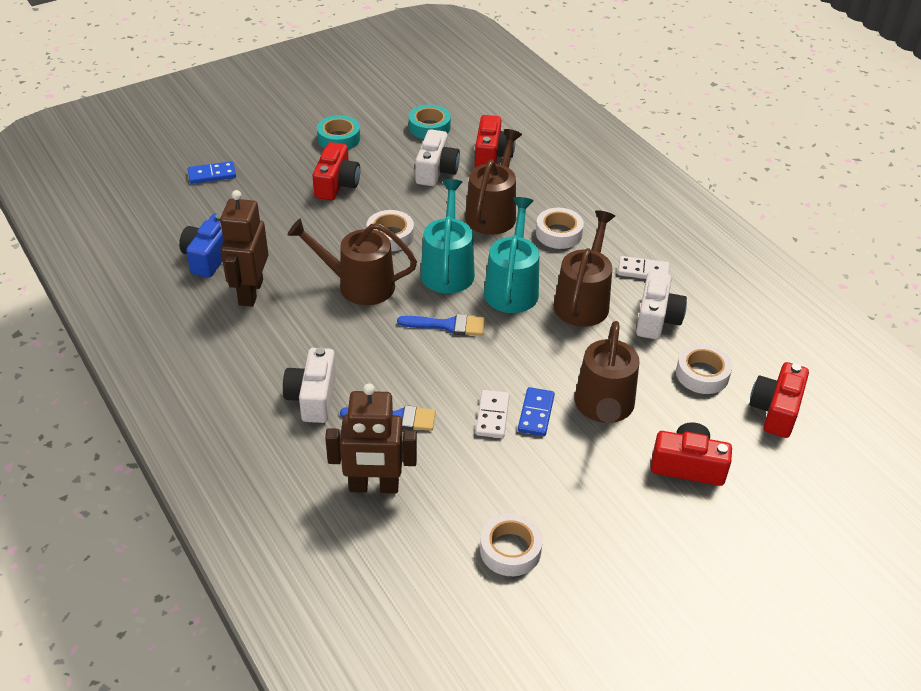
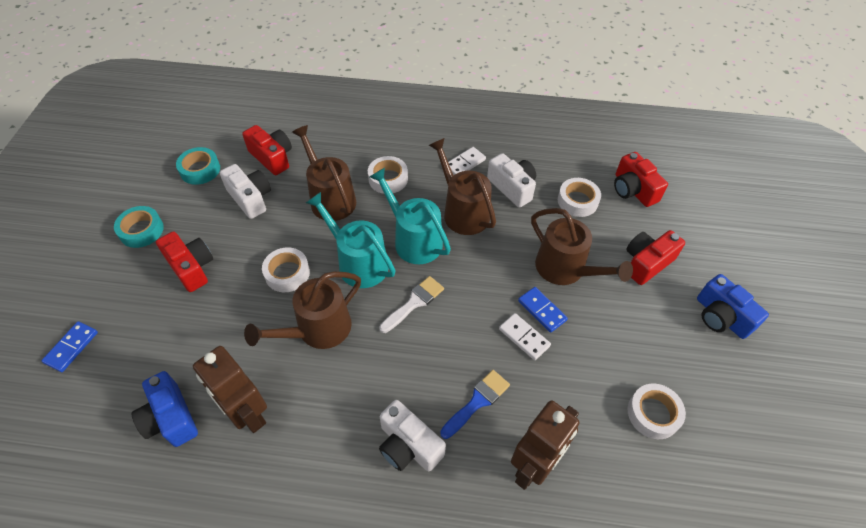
camera: 50 degrees left, 10 degrees up
(448, 325) = (414, 302): blue brush -> white brush
(690, 558) = (721, 317): none -> blue camera

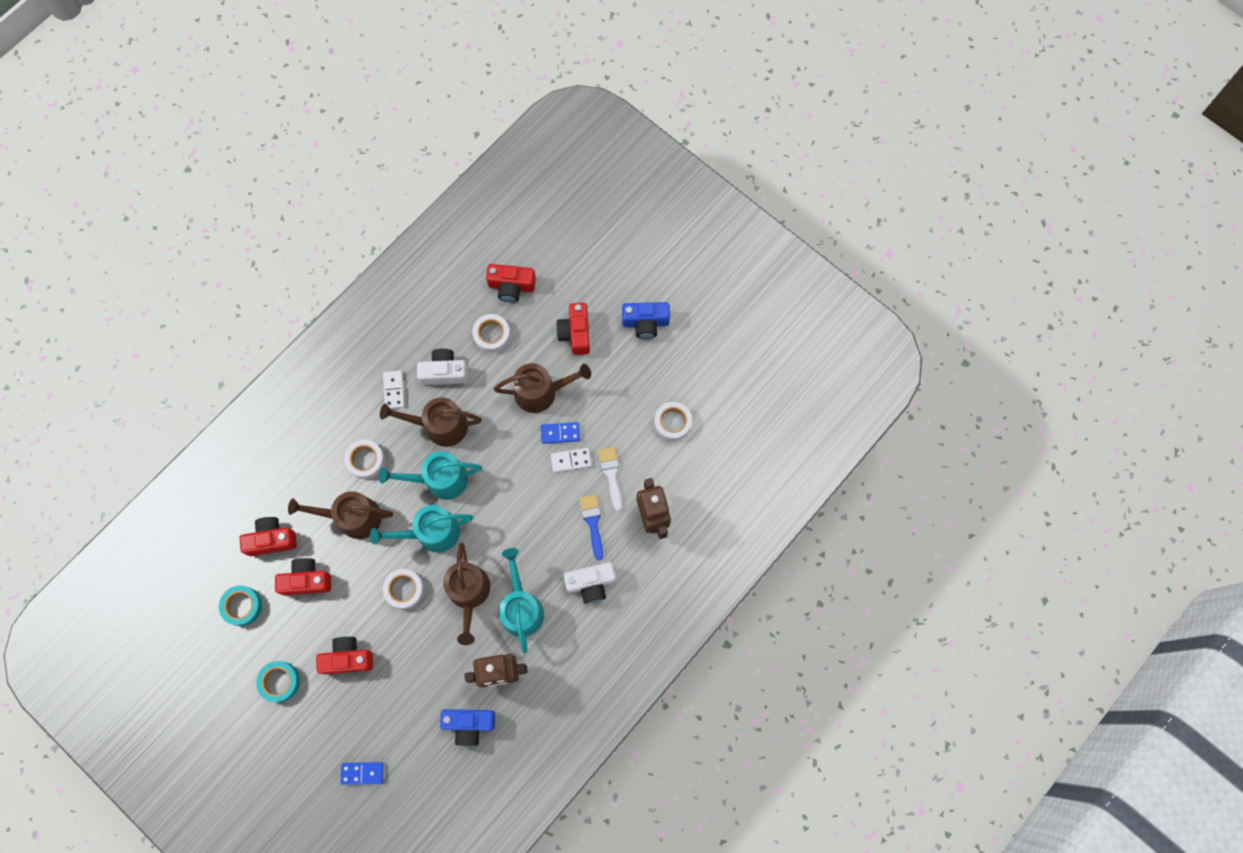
camera: 55 degrees left, 20 degrees up
(71, 347) = (362, 773): blue domino -> blue domino turned 60 degrees counterclockwise
(250, 198) = (307, 580): white camera -> red camera
(333, 389) = (521, 608): none -> turquoise watering can
(414, 302) = (493, 514): white brush -> white brush (611, 474)

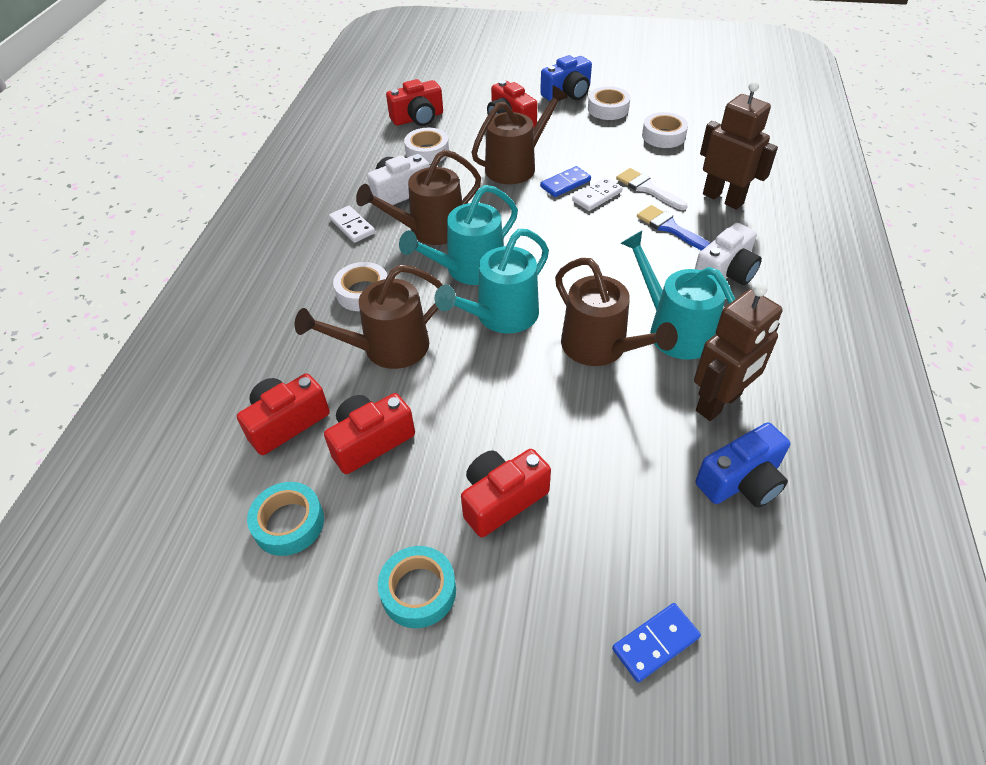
camera: 30 degrees left, 25 degrees down
(404, 589) = (515, 384): white tape -> white tape (608, 109)

